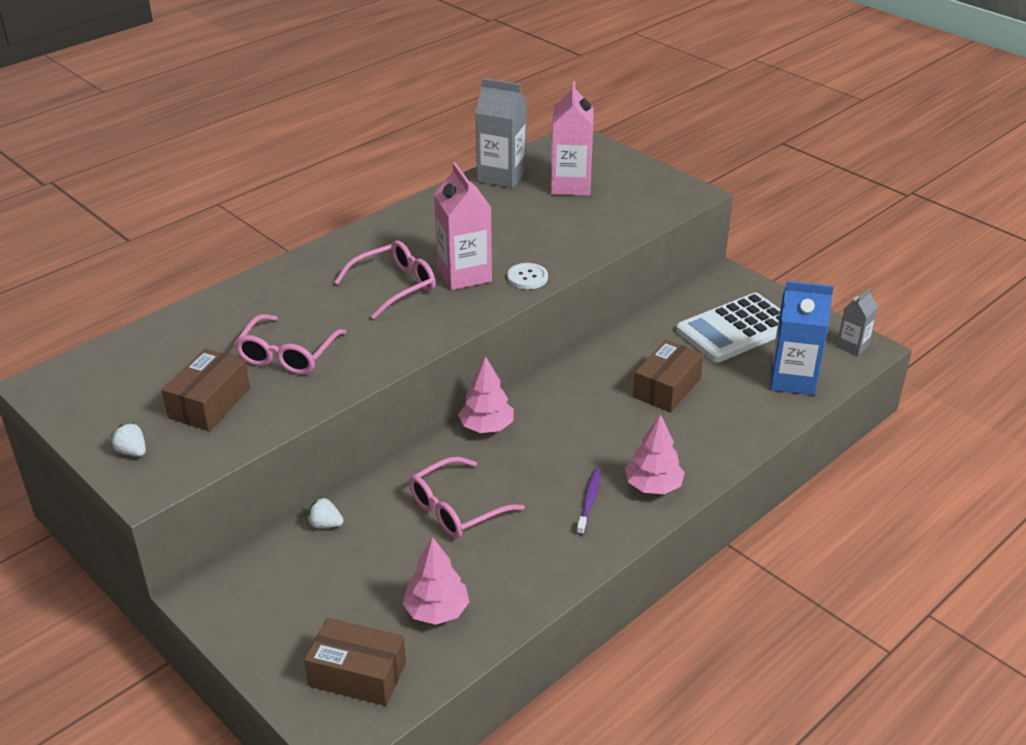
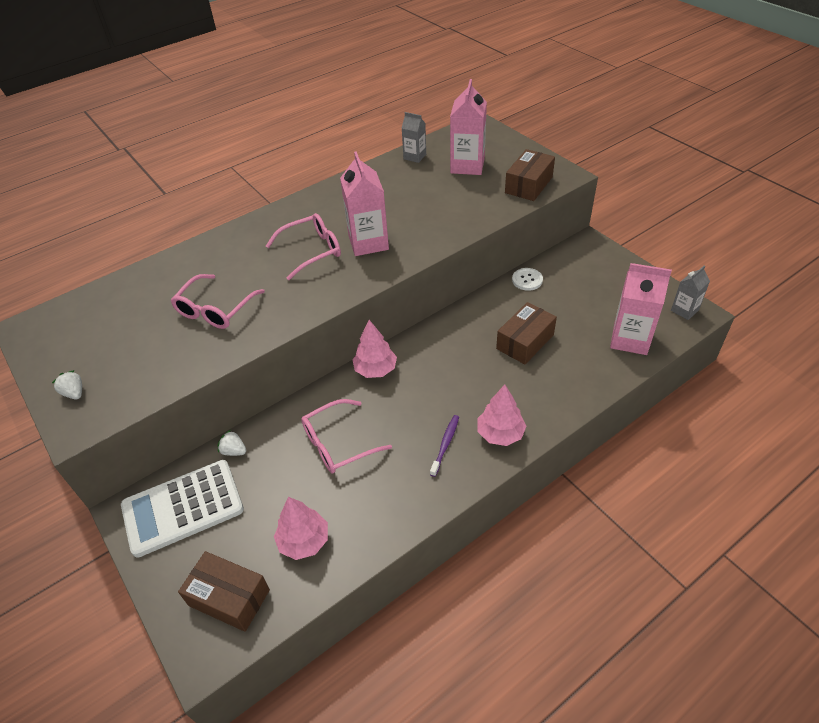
camera: 10 degrees right, 10 degrees up
(209, 403) = (145, 351): brown box -> brown box (528, 185)
(501, 176) = (415, 156): grey carton -> grey carton, size x0.57
(527, 277) = (418, 247): white button -> white button (527, 280)
(736, 329) = (589, 290): white calculator -> white calculator (183, 508)
(792, 379) = (630, 339): blue carton -> pink carton

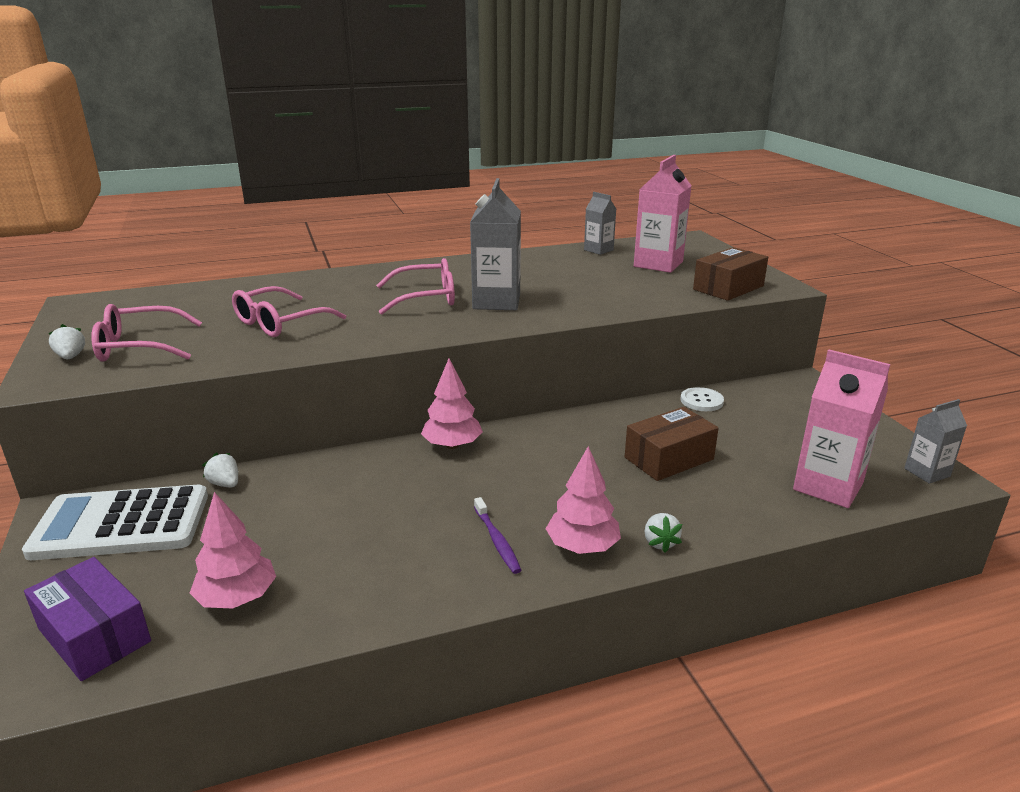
camera: 15 degrees right, 20 degrees down
(229, 597) = (94, 635): brown box -> purple box
(337, 444) = (354, 506): pink glasses -> pink glasses (138, 347)
(368, 242) = (496, 302): pink carton -> grey carton
(445, 444) = (497, 540): purple toothbrush -> purple toothbrush turned 120 degrees clockwise
(545, 416) = (660, 542): none -> white strawberry

